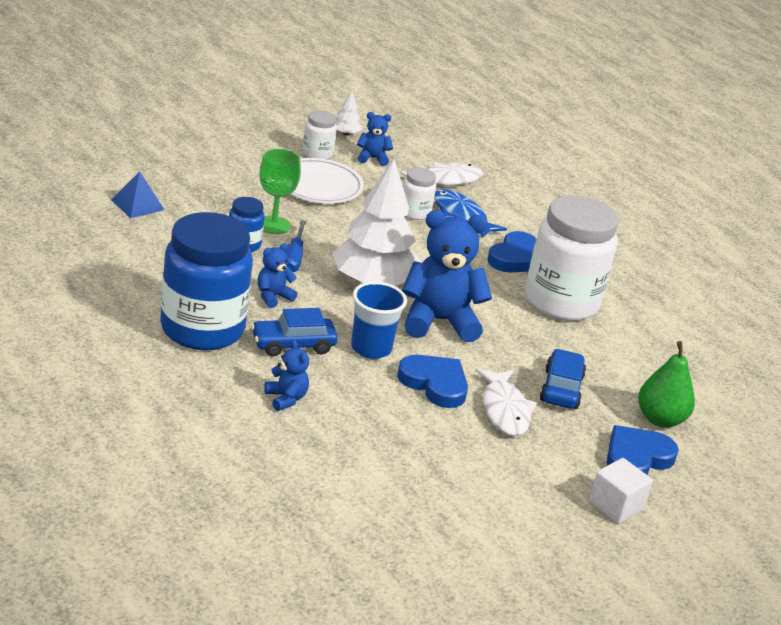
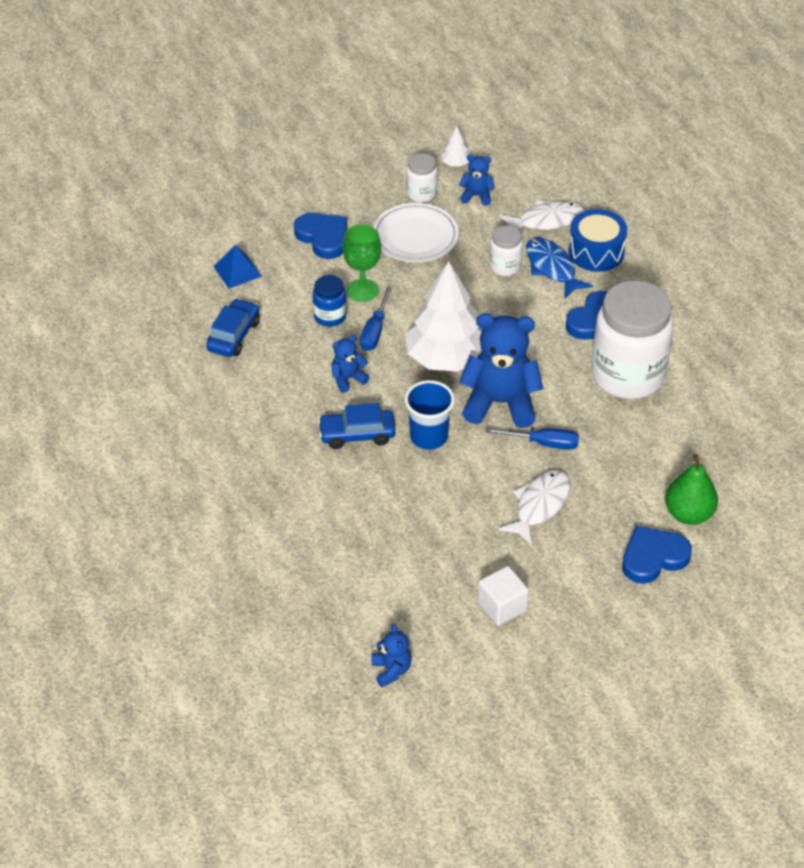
camera: 15 degrees right, 15 degrees up
(202, 329) = (277, 419): blue jar -> none
(286, 398) = (340, 496): blue teddy bear -> blue teddy bear (391, 670)
(435, 384) = (480, 477): blue heart -> blue heart (323, 237)
(493, 356) = (543, 443): none -> blue screwdriver
(500, 205) = (596, 252): none -> blue drum
(504, 410) = (539, 506): white fish -> white fish turned 150 degrees counterclockwise
(561, 388) = (600, 480): blue car -> blue car (233, 335)
(615, 506) = (618, 610): white cube -> white cube (502, 606)

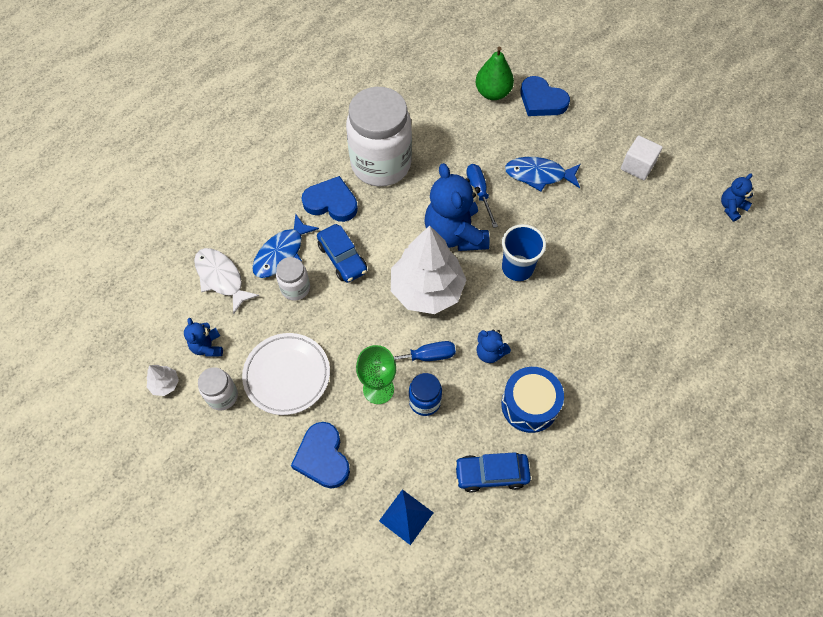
camera: 115 degrees left, 15 degrees up
(323, 237) = (322, 457): blue heart -> blue heart turned 45 degrees counterclockwise
(357, 435) = (545, 318): blue car -> blue car (342, 258)
(539, 506) = (538, 175): white fish -> blue fish
(596, 252) = (247, 228): blue drum -> blue drum (529, 405)

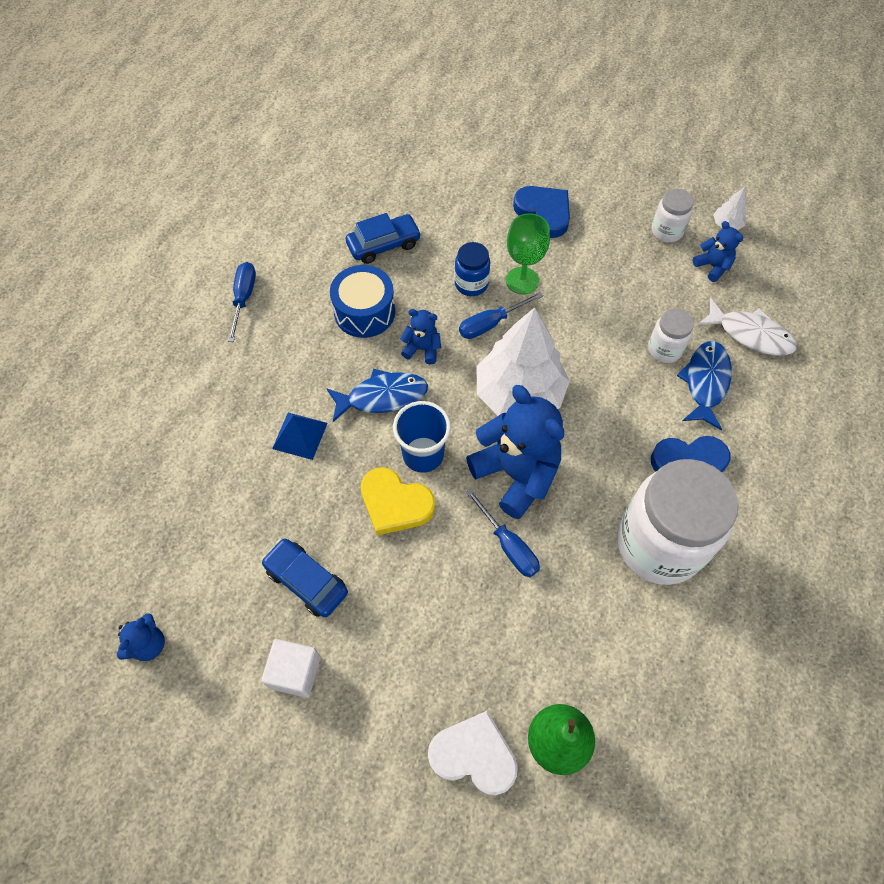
camera: 160 degrees right, 0 degrees up
(287, 375) = (618, 266): white plate -> none
(342, 258) = (633, 399): blue car -> blue car (306, 581)
(406, 516) = (448, 194): blue pyramid -> blue pyramid (300, 435)
(538, 175) = (436, 603): blue fish -> blue fish (382, 397)
(542, 100) = (474, 755): blue heart -> white heart
(548, 241) = (395, 504): none -> yellow heart
(638, 458) = (243, 298): none -> blue screwdriver

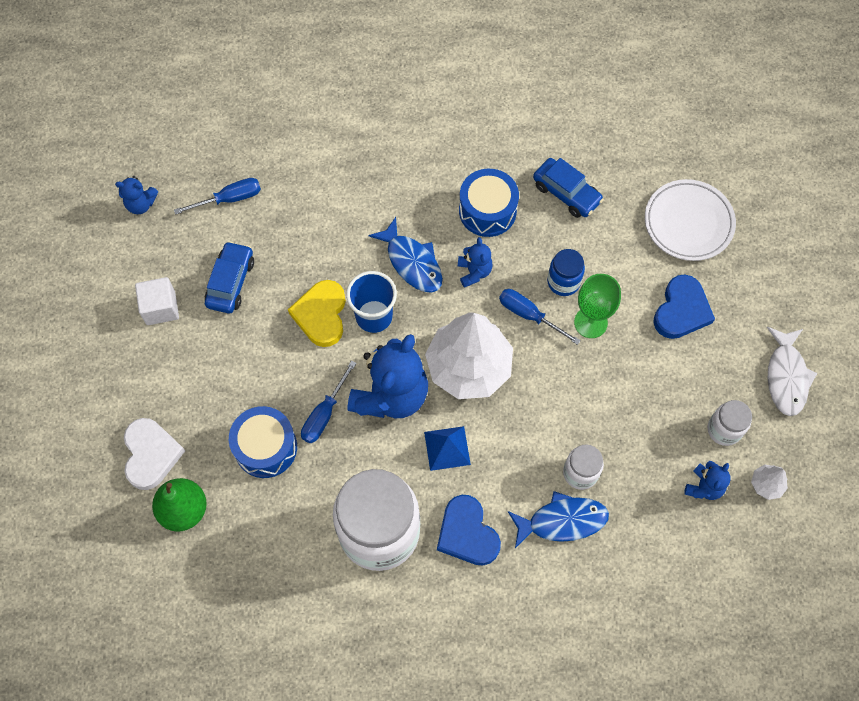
camera: 65 degrees right, 5 degrees up
(243, 298) = (452, 115): blue screwdriver -> blue screwdriver (229, 199)
(300, 435) = (347, 219): blue pyramid -> blue pyramid (447, 448)
(464, 173) = (688, 223): none -> white plate
(520, 621) = (265, 447): none -> blue drum
(750, 334) = (639, 546): white fish -> white fish (786, 377)

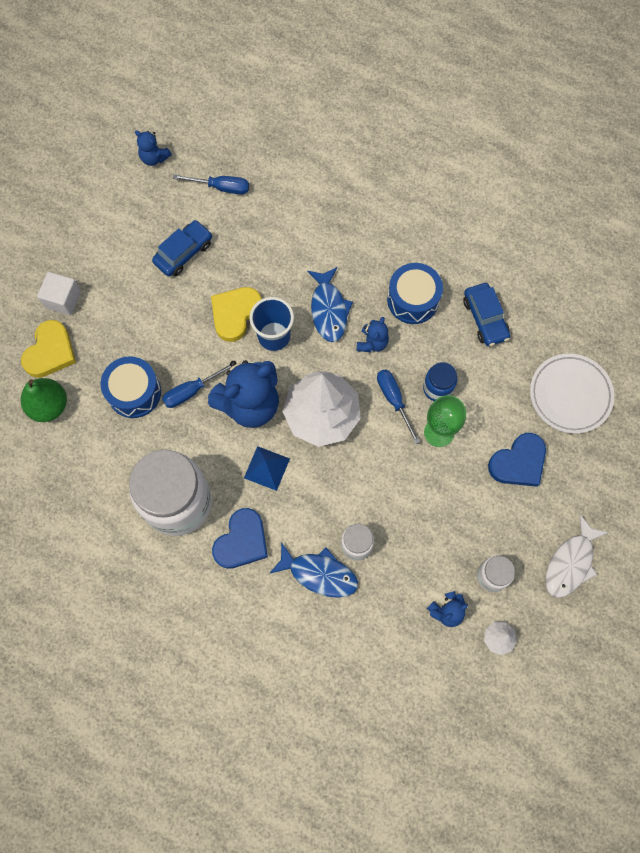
camera: 30 degrees right, 5 degrees up
(151, 454) = (50, 352): white heart -> yellow heart
(160, 308) = (122, 245): white cube -> white cube (63, 299)
(467, 533) = (242, 541): blue heart -> blue heart turned 150 degrees counterclockwise

